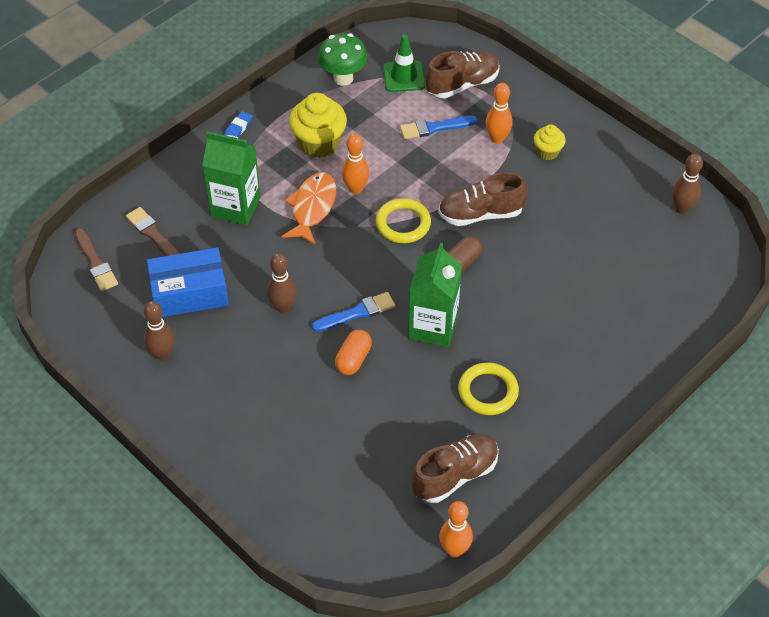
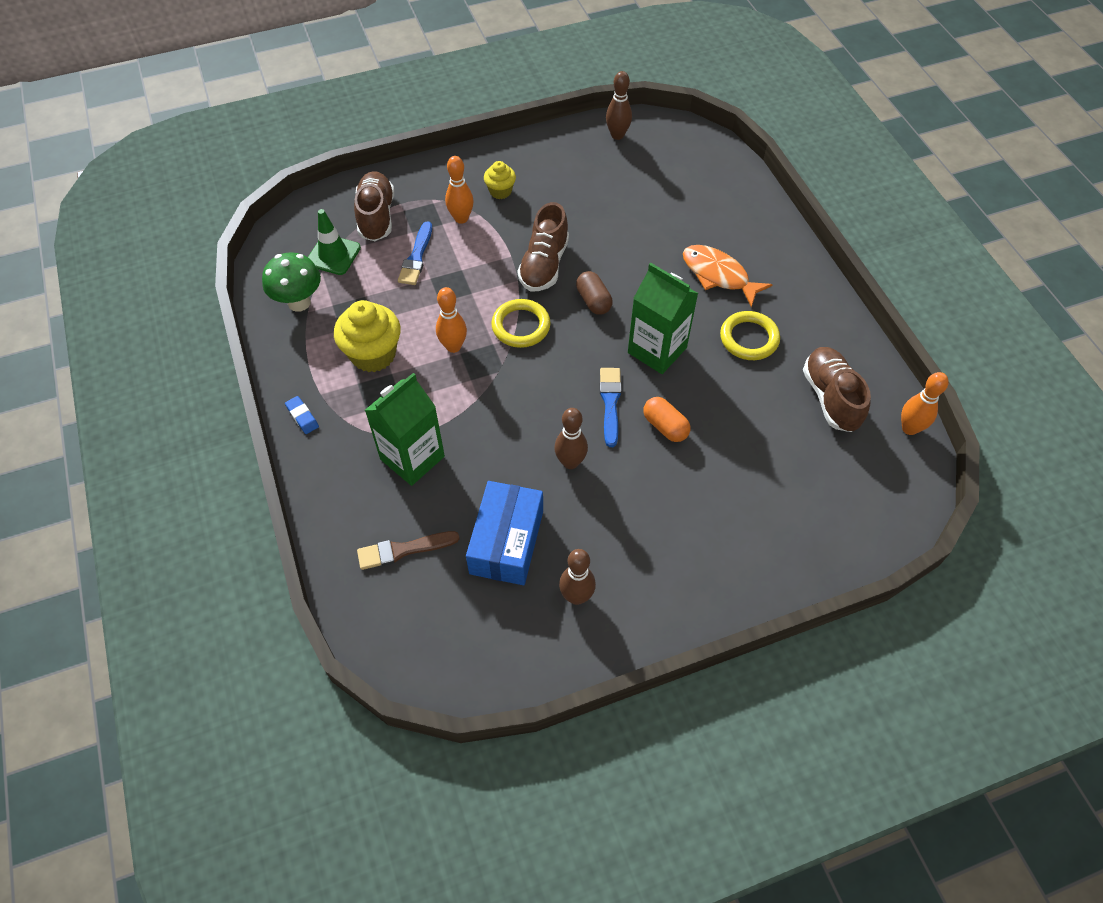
camera: 65 degrees left, 5 degrees up
(96, 263) = (410, 624): brown brush -> none
(312, 208) = (456, 391): orange fish -> orange fish (718, 275)

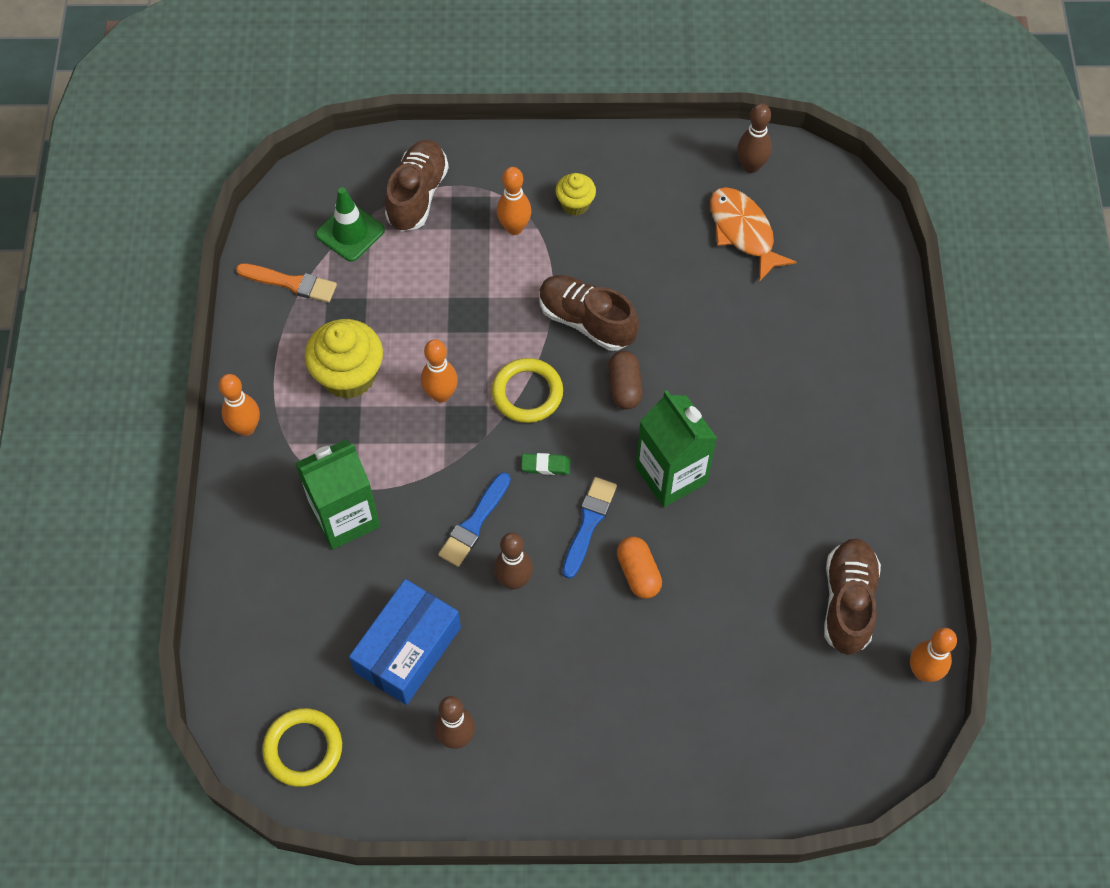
camera: 20 degrees right, 5 degrees up
(299, 302) = (291, 283): green mushroom -> orange brush
(302, 417) = (246, 428): blue eraser -> orange bowling pin
(403, 550) = (296, 621): brown brush -> none
(416, 257) = (443, 264): blue brush -> blue brush (474, 523)
(544, 265) = (586, 321): brown shoe -> brown shoe turned 90 degrees clockwise
(558, 372) = (545, 466): none -> green eraser
(718, 275) = (788, 400): orange fish -> orange fish (743, 232)
(749, 338) = (786, 495): yellow ring -> yellow ring (303, 749)

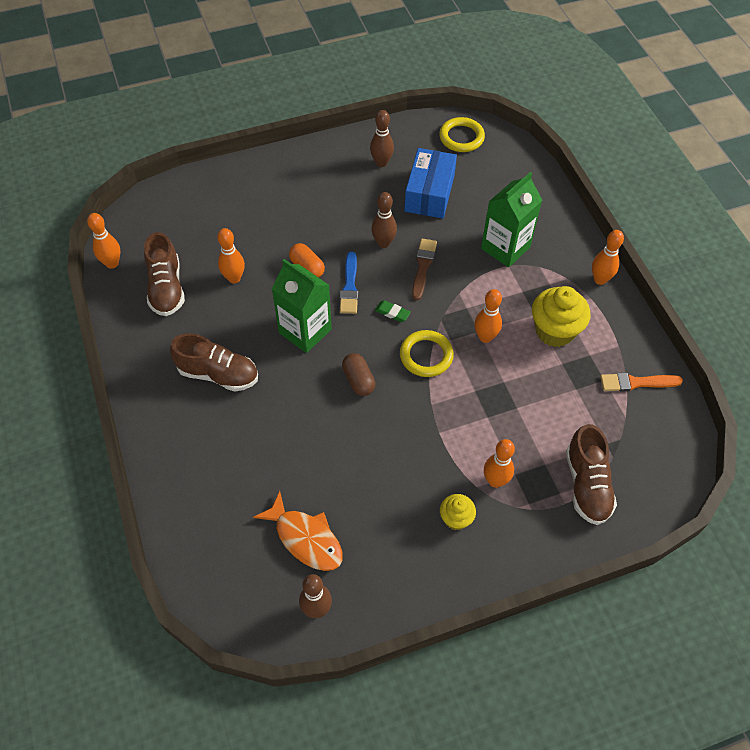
camera: 160 degrees right, 5 degrees down
(350, 232) = (619, 436): green traffic cone -> none
(474, 523) = (423, 266): blue brush -> brown brush
(545, 466) = (392, 312): green eraser -> green eraser turned 45 degrees clockwise
(586, 321) = (405, 421): brown shoe -> brown shoe (218, 374)
(747, 588) = (234, 278): none -> orange bowling pin

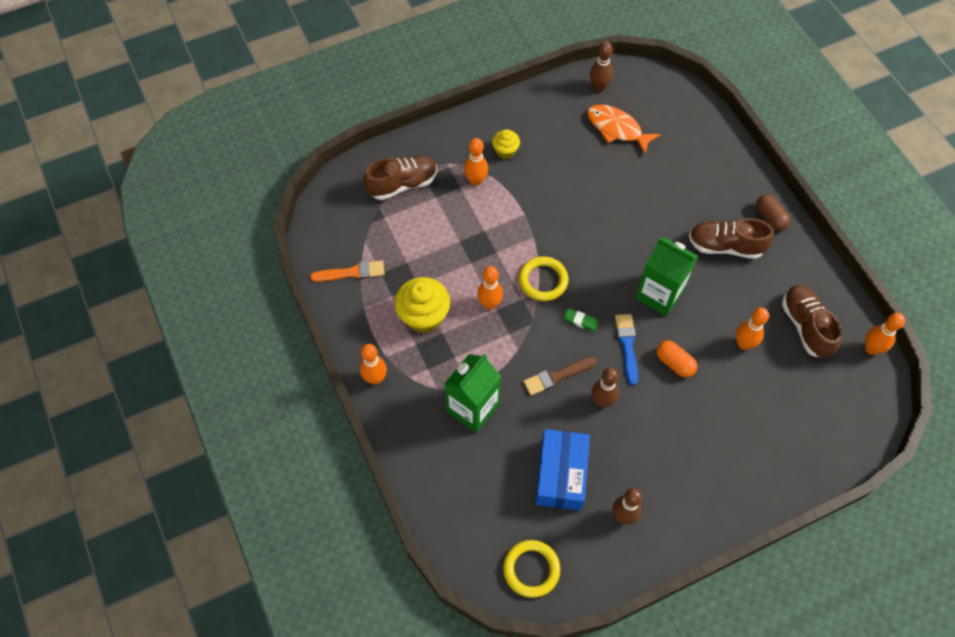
camera: 175 degrees right, 5 degrees up
(358, 380) = (600, 252): brown capsule -> brown capsule (770, 218)
(423, 266) = (557, 376): brown brush -> brown brush turned 60 degrees clockwise
(587, 485) = (402, 184): brown shoe -> brown shoe turned 75 degrees clockwise

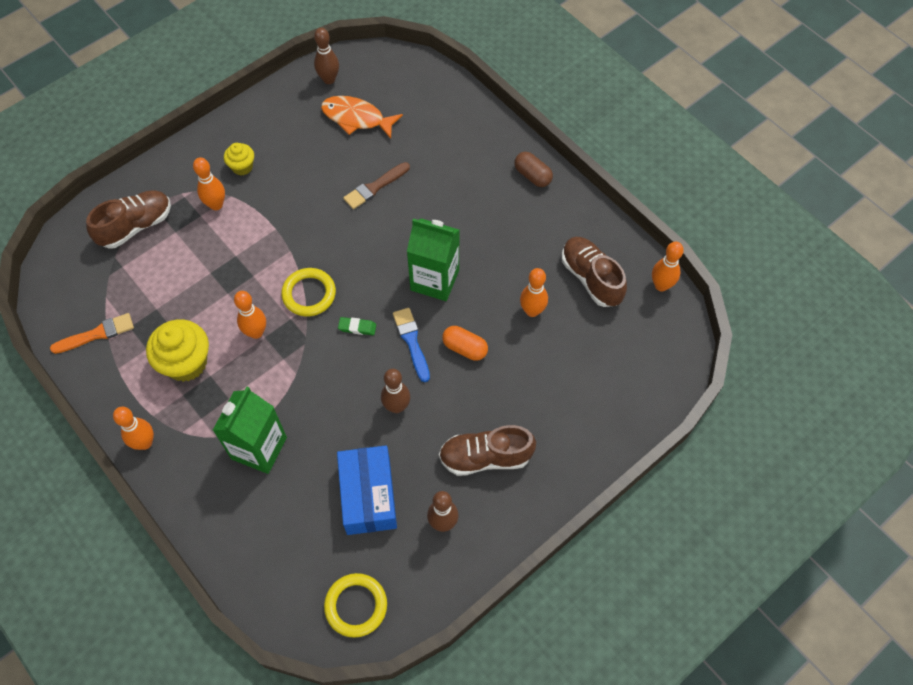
camera: 15 degrees left, 0 degrees up
(557, 376) = (343, 392): brown brush -> brown brush (375, 187)
(725, 246) = (493, 215): brown shoe -> brown shoe (485, 457)

